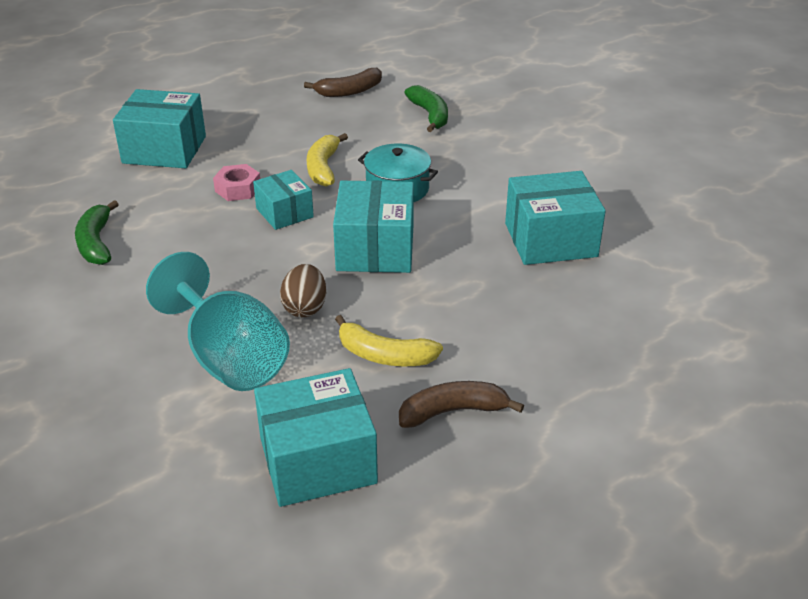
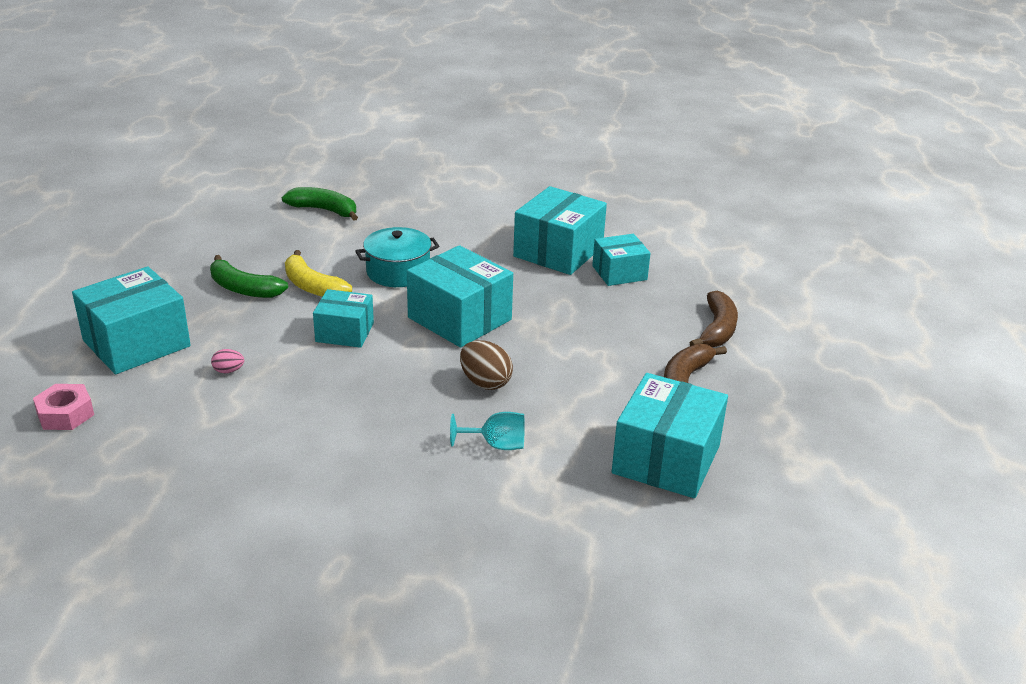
camera: 50 degrees left, 5 degrees down
(96, 243) = (224, 443): green banana -> green banana (243, 288)
(177, 197) = (228, 371): none -> pink egg
(229, 358) = (496, 445): turquoise goblet -> turquoise goblet, size x0.45
(238, 189) = (270, 337): pink nut -> pink nut (65, 414)
(349, 91) = (221, 222): brown banana -> brown banana (717, 330)
(384, 355) = (590, 377): yellow banana -> none
(570, 287) = (619, 273): none -> turquoise box

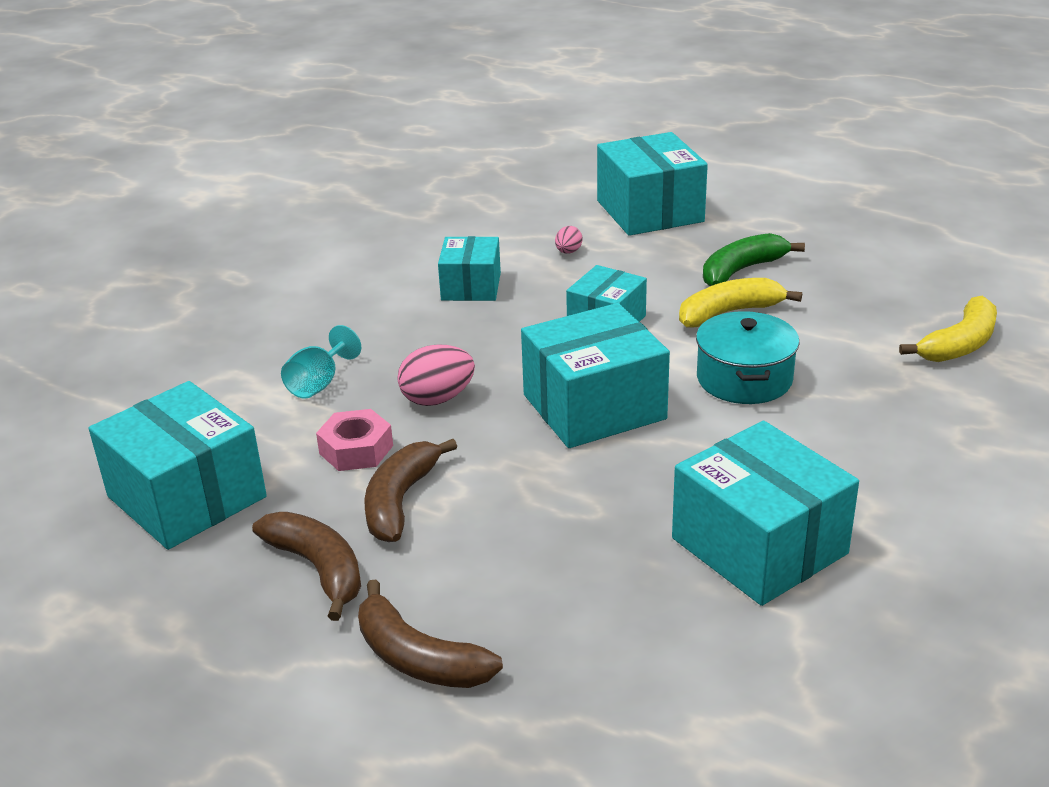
camera: 115 degrees right, 0 degrees up
(65, 414) = (546, 181): pink nut -> pink nut (356, 449)
(324, 210) = (959, 344): green banana -> yellow banana
(485, 382) = (437, 399): brown egg -> pink egg
(604, 368) = (400, 501): none -> brown banana
(619, 273) = (657, 599): turquoise box -> turquoise box (471, 286)

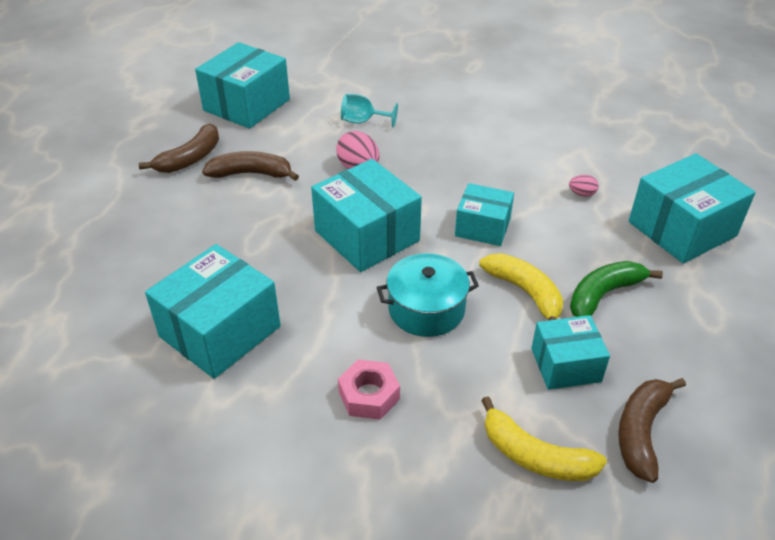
camera: 75 degrees right, 10 degrees up
(356, 449) = (298, 148): pink nut -> pink nut (369, 395)
(418, 658) = (120, 205): brown banana -> brown banana (641, 431)
(471, 286) = (505, 157): turquoise box -> turquoise box (565, 365)
(741, 270) = (603, 295): green banana -> green banana turned 75 degrees counterclockwise

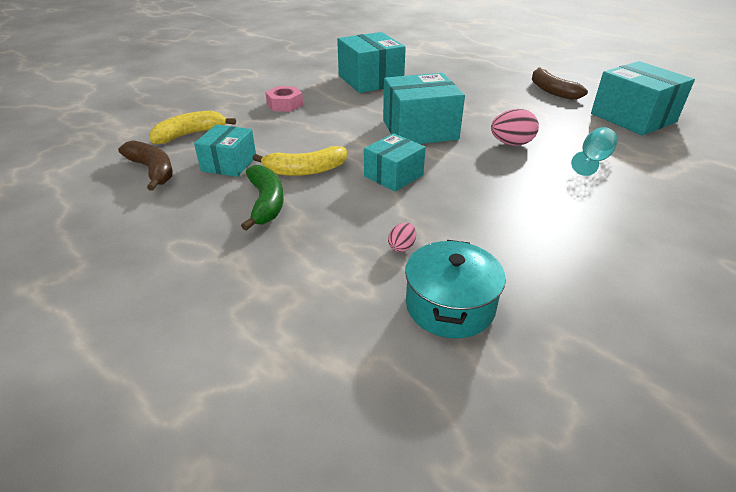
camera: 115 degrees right, 5 degrees down
(251, 174) = (522, 106): brown banana -> none
(426, 309) = (328, 132): turquoise pot -> turquoise pot (450, 305)
(682, 229) = (294, 293): turquoise box -> none

